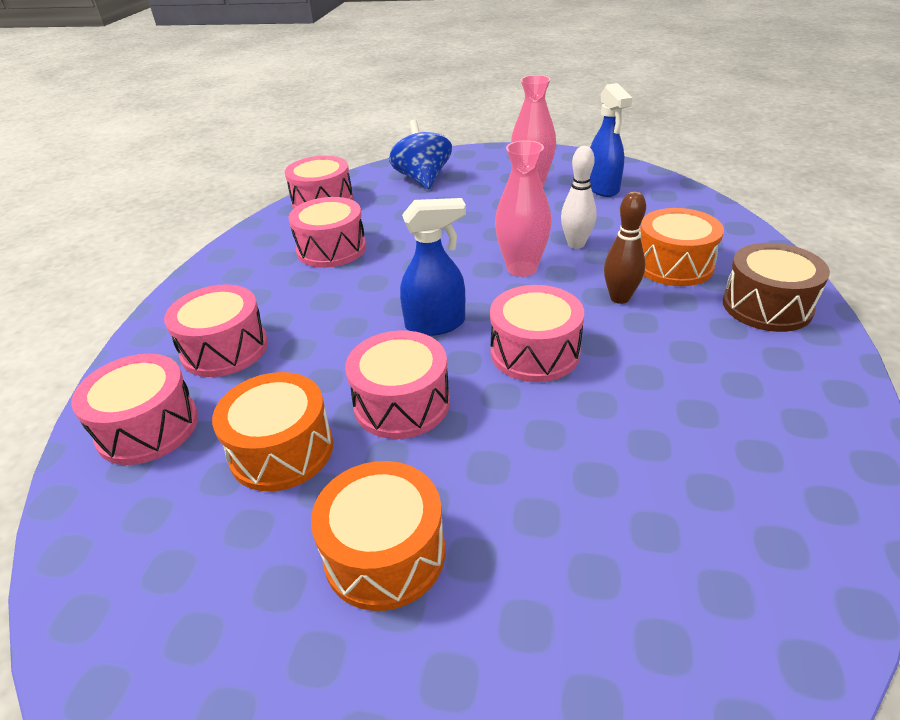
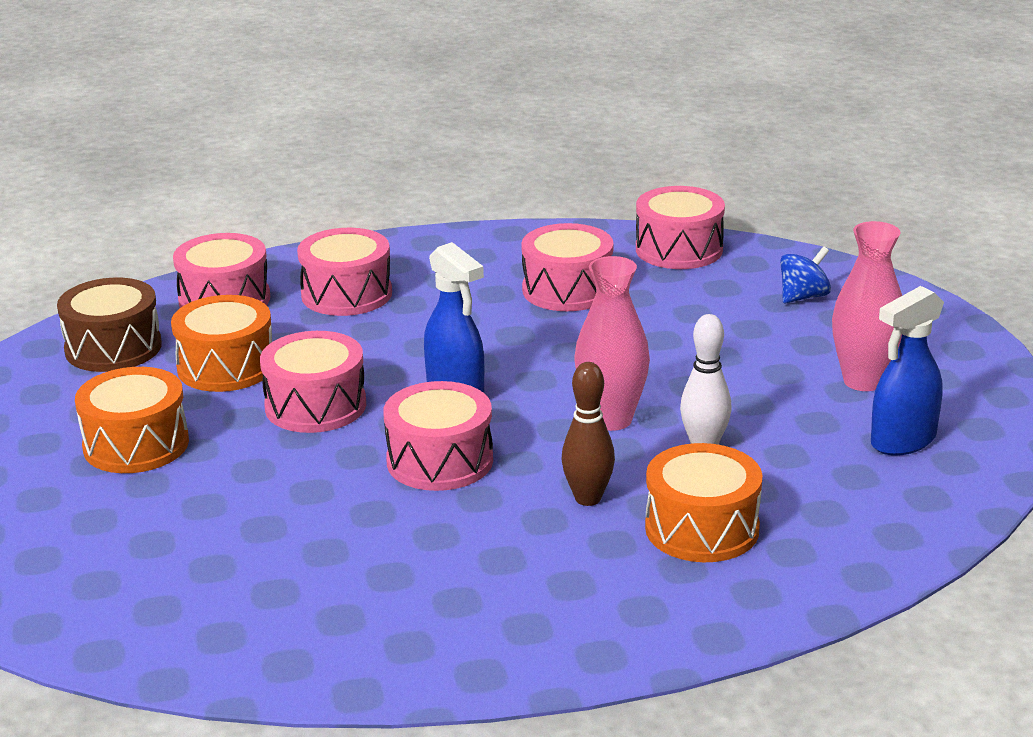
camera: 65 degrees right, 10 degrees down
(422, 179) = (803, 297): blue spinning top -> blue spinning top, size x0.60
(767, 306) = (642, 610): brown drum -> brown drum (113, 348)

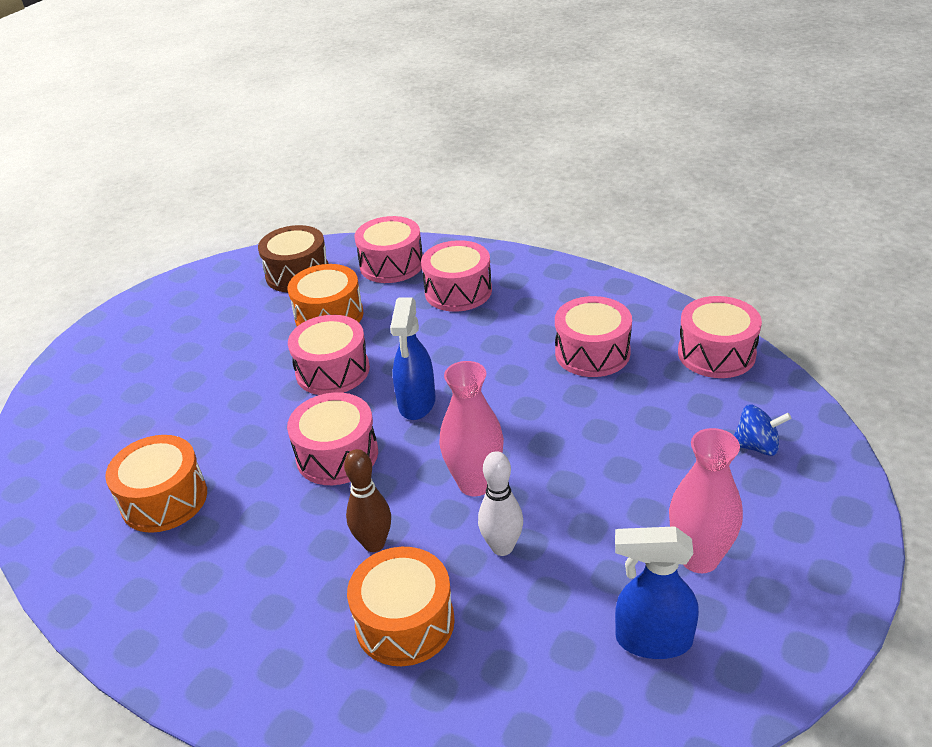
camera: 45 degrees right, 10 degrees up
(136, 444) = (220, 349): orange drum -> orange drum (164, 499)

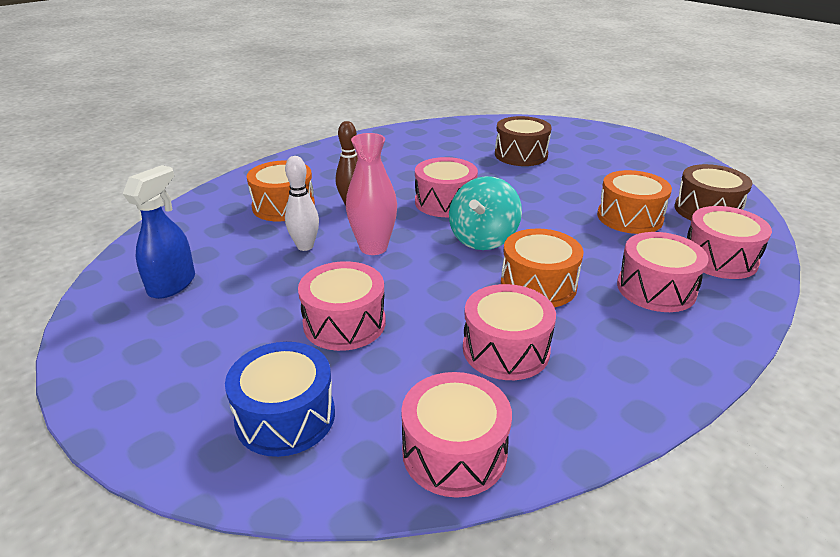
camera: 105 degrees right, 5 degrees down
(164, 499) = (445, 151): orange drum -> orange drum (538, 285)
(168, 419) = (521, 155): none -> brown drum
(332, 371) = (546, 211): pink drum -> pink drum (344, 323)
(417, 403) = (483, 239): blue spray bottle -> turquoise spinning top
(699, 558) = (207, 327): pink vase -> none
(757, 446) = (285, 417): blue spinning top -> blue drum

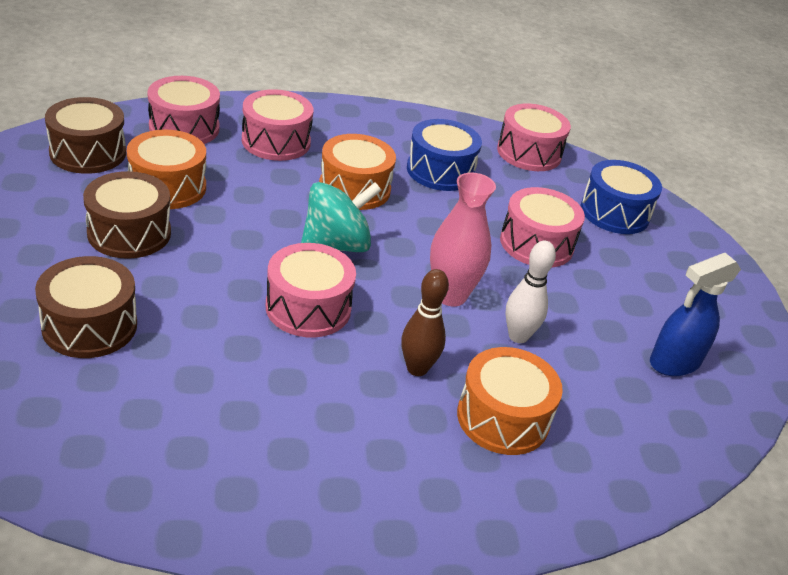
camera: 150 degrees left, 5 degrees up
(506, 349) = (440, 171): pink drum -> blue drum
(588, 188) = (129, 233): none -> brown drum

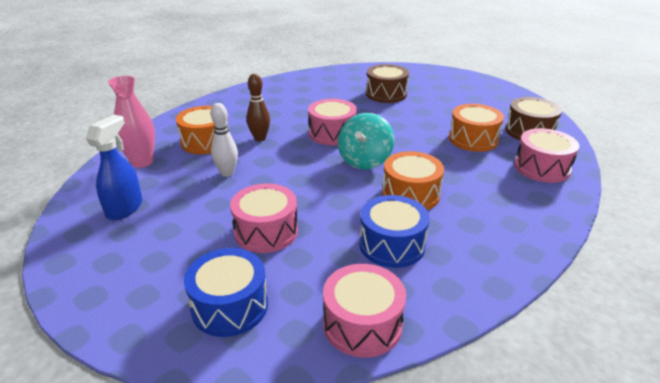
camera: 145 degrees right, 5 degrees down
(129, 233) = (440, 118): brown drum -> none
(276, 141) = (498, 192): pink drum -> none
(450, 295) = (281, 171): pink vase -> pink vase (142, 162)

